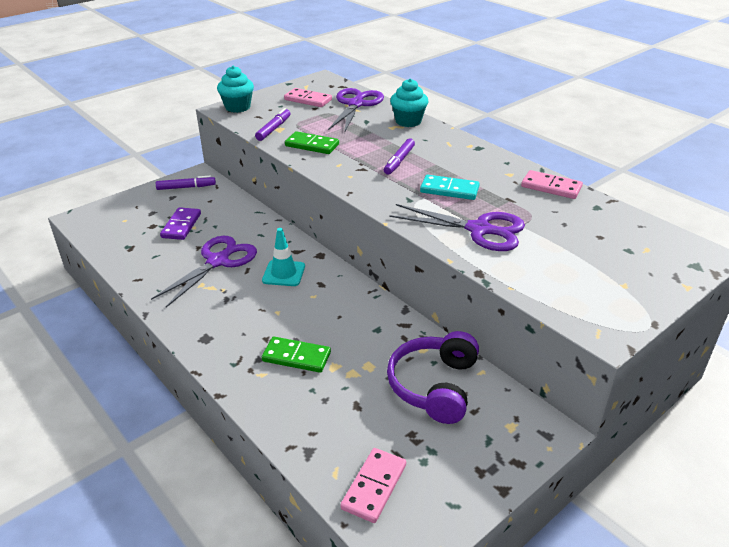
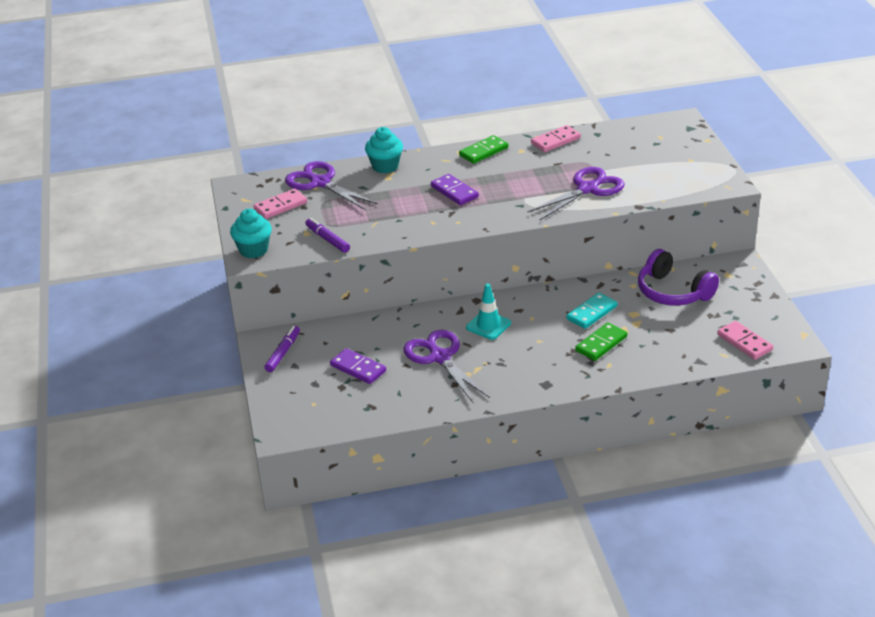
camera: 60 degrees left, 0 degrees up
(312, 145) = (383, 227): green domino -> green domino (483, 152)
(399, 161) = (454, 192): purple marker -> purple domino
(449, 190) = (521, 183): turquoise domino -> turquoise domino (591, 313)

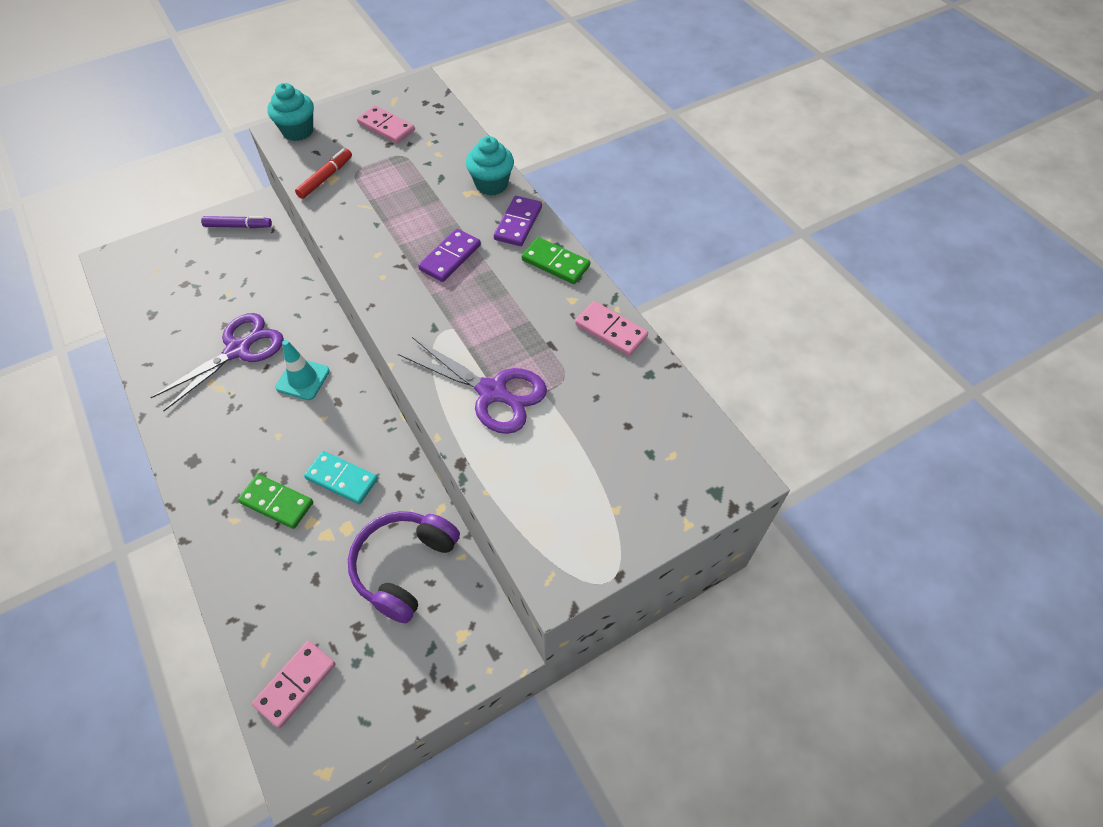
camera: 70 degrees right, 20 degrees up
(320, 183) = (441, 143): purple scissors -> none
(327, 239) = (325, 178): purple marker -> red marker
(358, 368) = (215, 288): purple domino -> purple domino (518, 223)

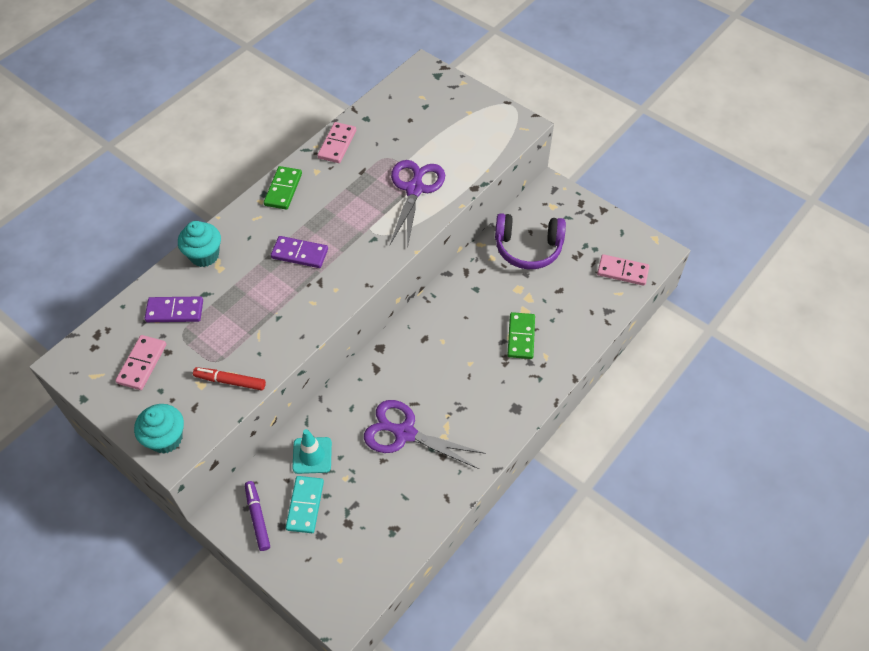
camera: 110 degrees left, 0 degrees up
(303, 379) = (414, 371): turquoise traffic cone -> turquoise traffic cone (312, 455)
(342, 479) = (485, 307): turquoise domino -> turquoise domino (305, 505)
(518, 223) = (247, 224): purple domino -> purple domino (175, 311)

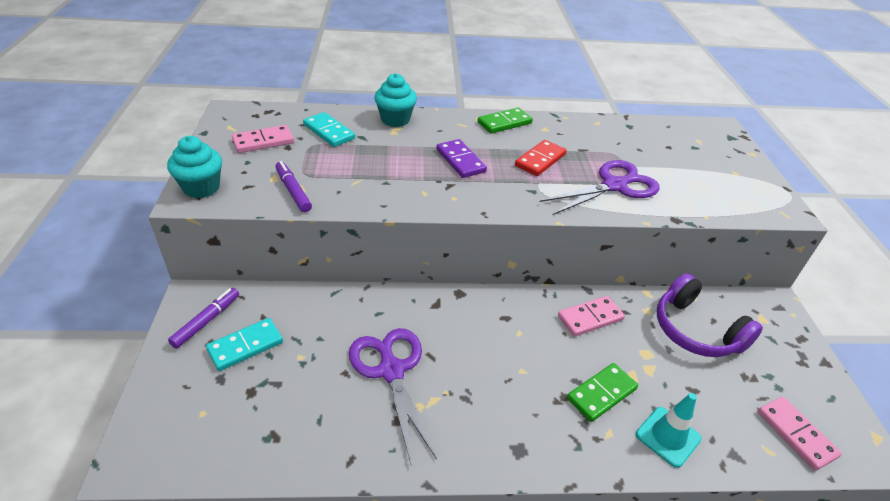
camera: 45 degrees right, 15 degrees down
(175, 311) = (329, 132): purple domino -> turquoise domino
(230, 381) = (293, 191): red marker -> purple marker
(312, 455) = (303, 317): turquoise traffic cone -> turquoise traffic cone (668, 436)
(337, 144) = (584, 125): pink domino -> pink domino (590, 318)
(347, 206) = (540, 160): none -> red domino

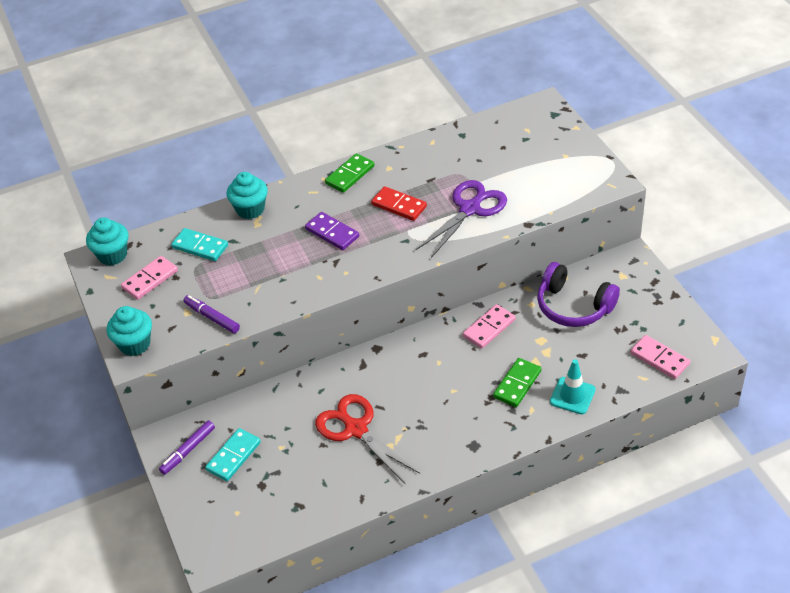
camera: 15 degrees left, 5 degrees up
(206, 321) = (188, 451): purple marker -> purple marker turned 150 degrees counterclockwise
(248, 114) = (112, 255): none -> turquoise cupcake
(391, 371) = (356, 429): purple scissors -> red scissors
(540, 160) = (399, 206): red domino -> red domino turned 75 degrees counterclockwise

